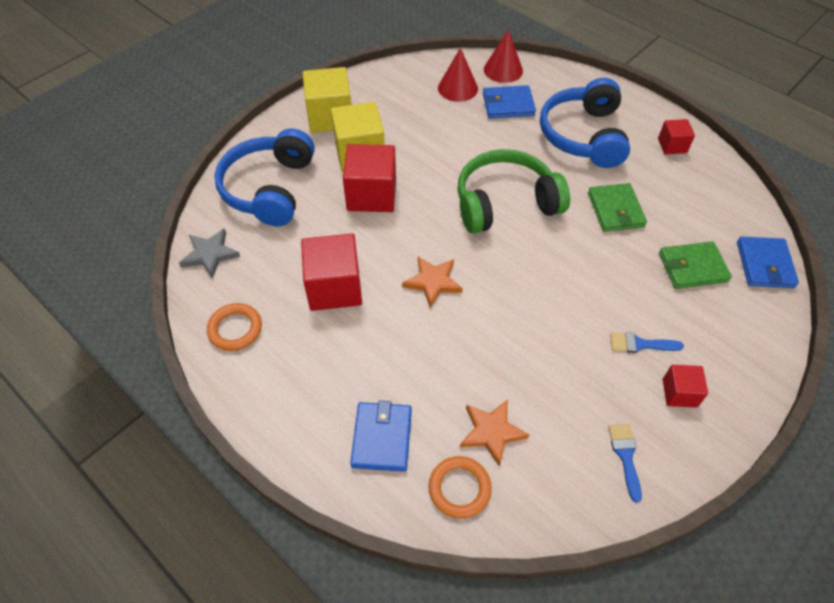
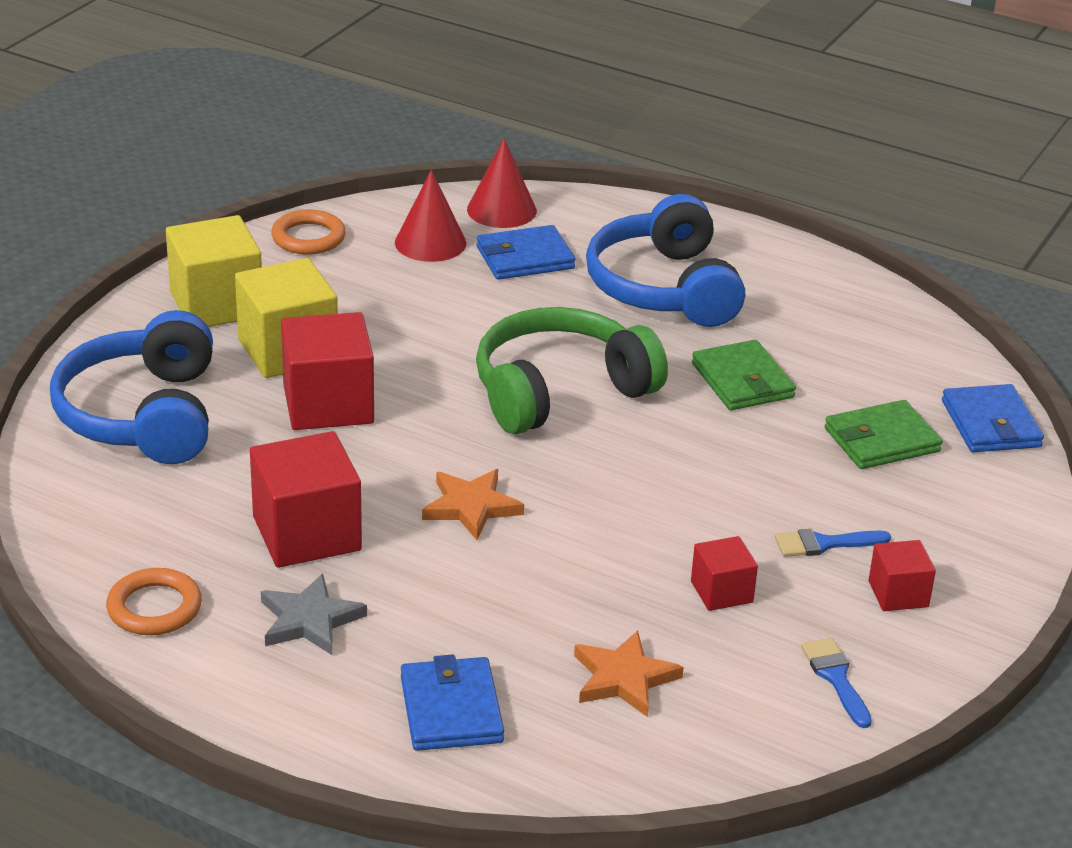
camera: 15 degrees left, 20 degrees down
(210, 254) = (71, 516): grey star -> grey star (310, 620)
(459, 488) = (593, 751): orange ring -> orange ring (308, 238)
(672, 145) = (812, 287): red cube -> red cube (721, 592)

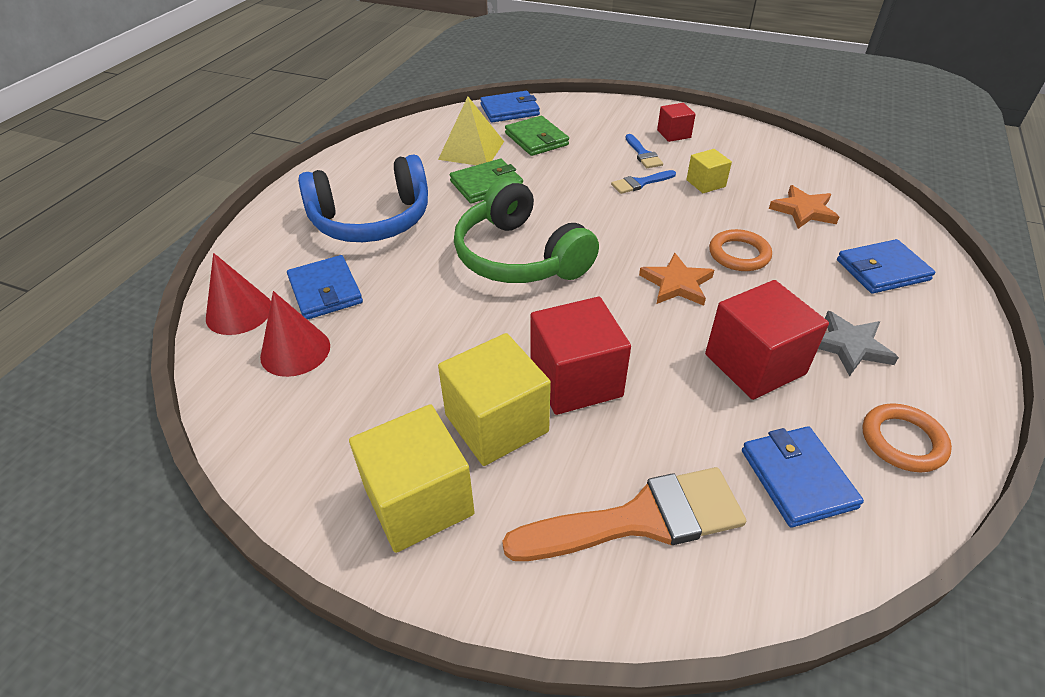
camera: 95 degrees left, 10 degrees up
(143, 415) = (640, 519): blue headphones -> orange brush
(143, 519) = (797, 478): none -> blue wallet
(308, 238) = (278, 445): orange ring -> orange ring (739, 254)
(721, 592) = (705, 183): red cube -> yellow cube
(836, 678) = (752, 149): blue brush -> blue brush (640, 183)
(847, 375) = (471, 150): none -> yellow pyramid

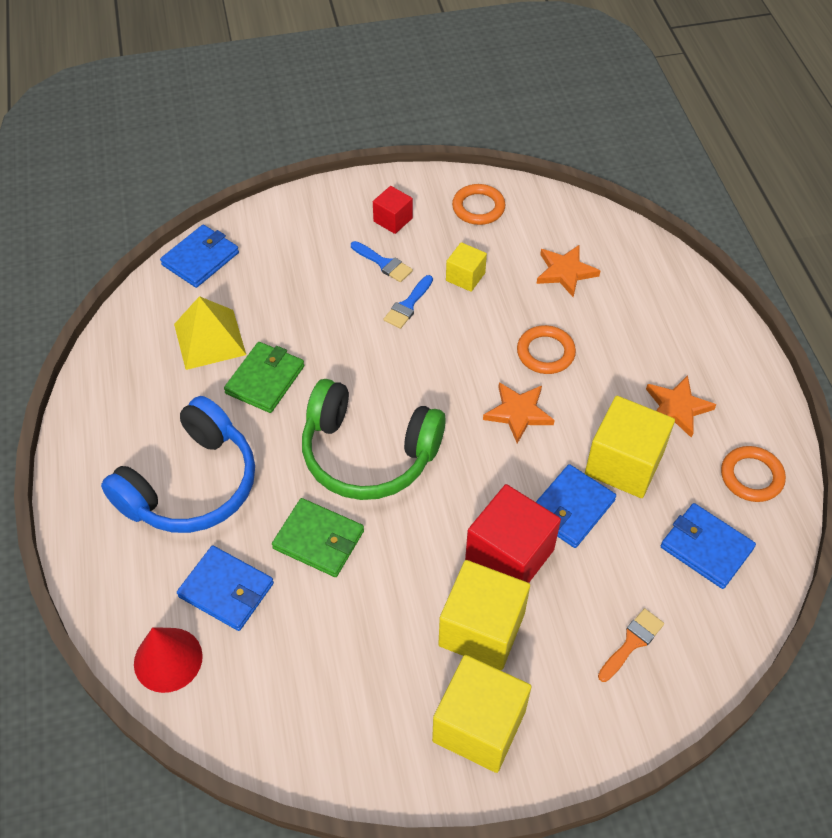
camera: 35 degrees left, 10 degrees up
(295, 351) = (261, 665): red cone -> none
(536, 139) = (264, 291): green wallet -> green wallet (318, 540)
(640, 519) = (632, 642): orange brush -> orange brush, size x0.48
(754, 149) = (478, 207): none -> orange ring
(754, 364) = (624, 463): red cube -> yellow cube
(849, 346) = (677, 408): grey star -> orange star
(882, 270) = (659, 313): blue wallet -> blue wallet (571, 508)

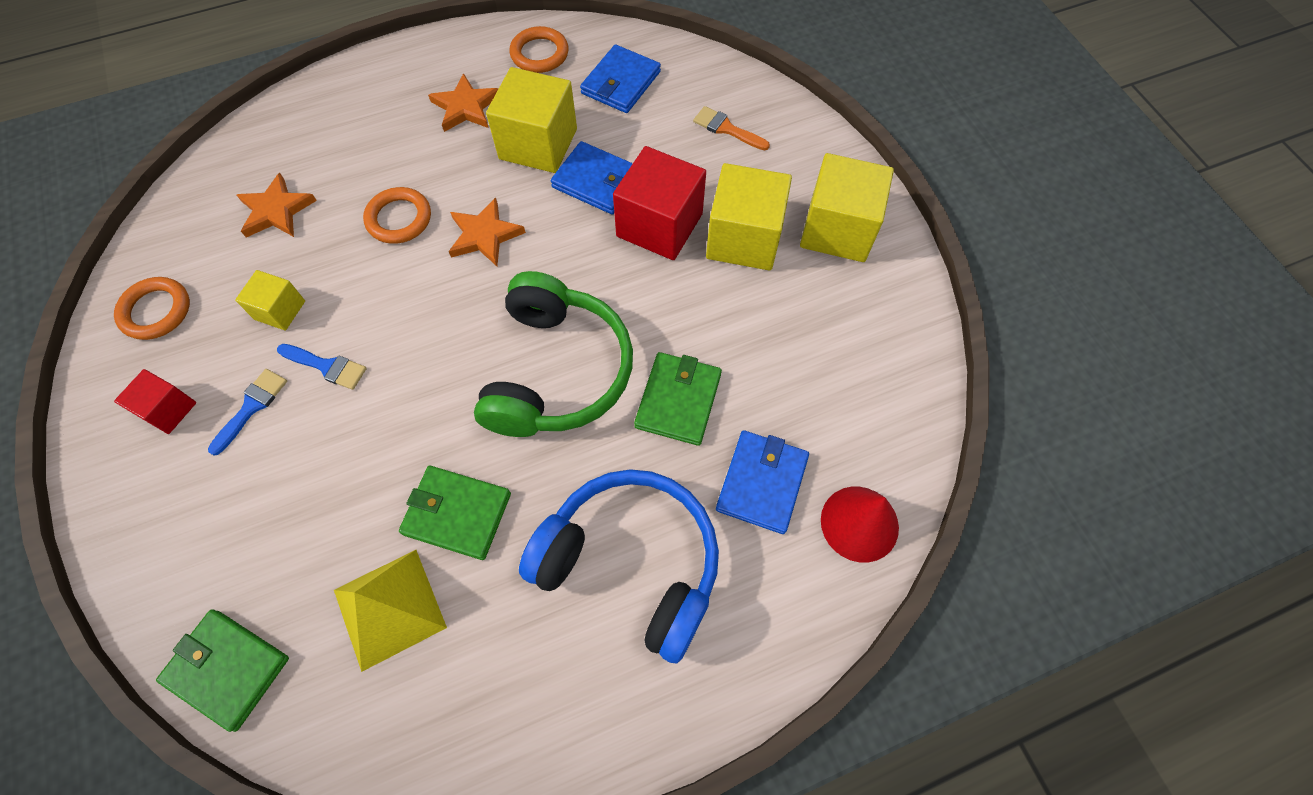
camera: 100 degrees left, 10 degrees up
(200, 259) = (227, 669): blue wallet -> green wallet

